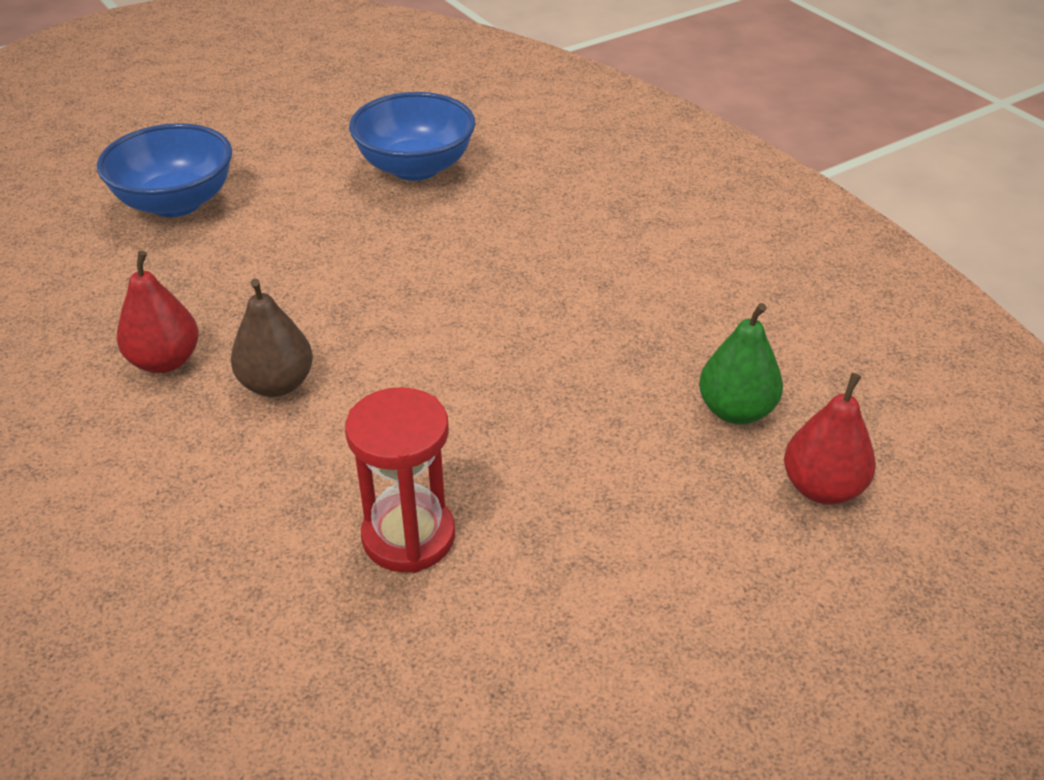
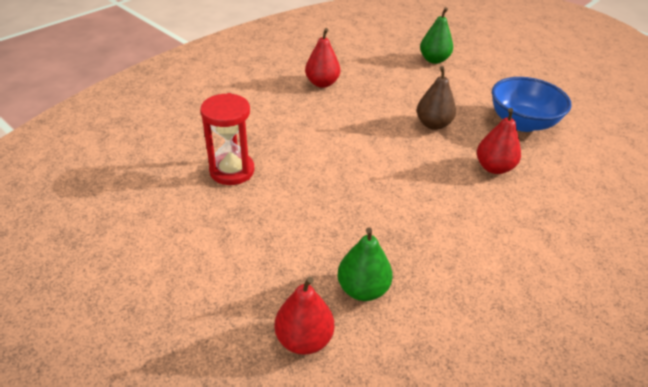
camera: 75 degrees right, 0 degrees up
(176, 203) = (434, 60): blue bowl -> green pear
(277, 384) = (319, 114): brown pear -> brown pear (433, 124)
(512, 224) = (494, 167): none -> red pear

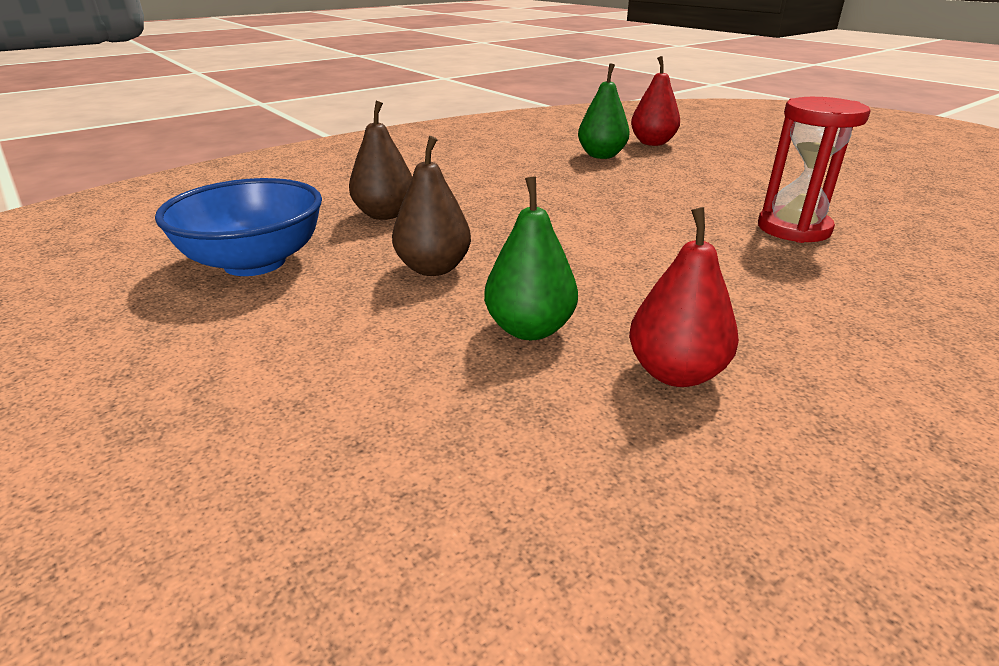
camera: 170 degrees left, 10 degrees down
(434, 60) = (274, 445): green pear -> green pear (530, 329)
(494, 167) = (385, 214): red pear -> brown pear

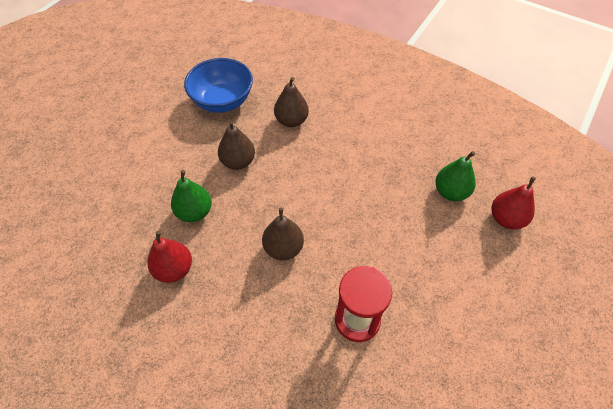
camera: 70 degrees right, 25 degrees up
(655, 257) = (283, 248): none -> brown pear

